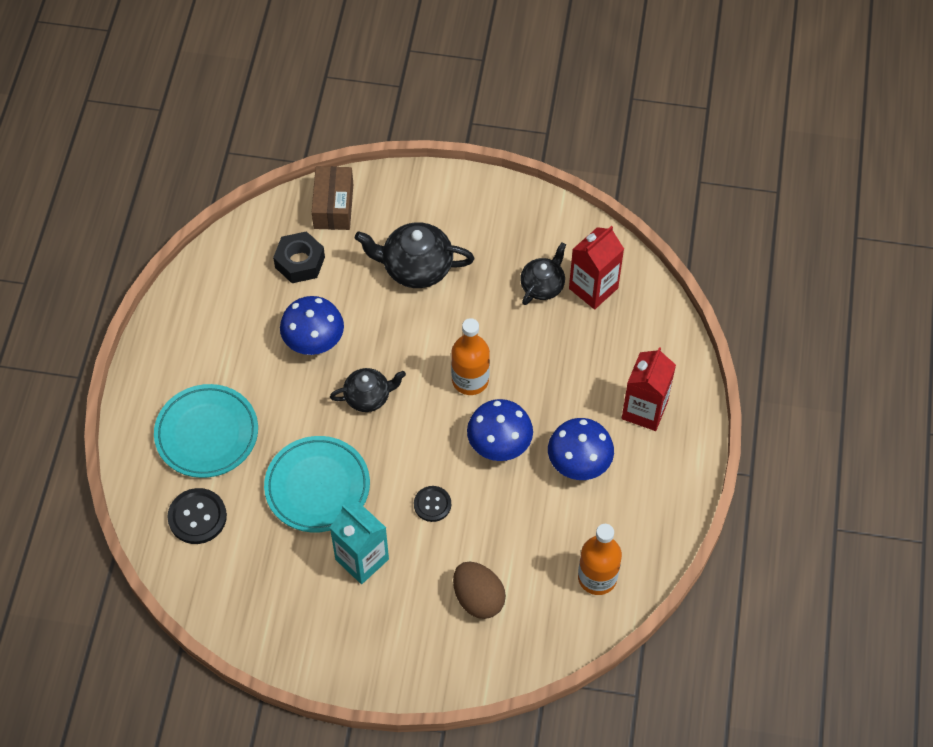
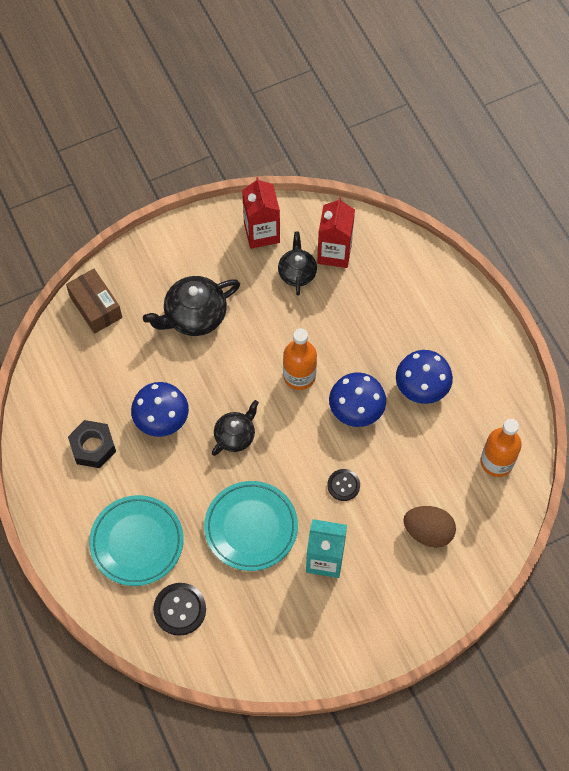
camera: 35 degrees left, 5 degrees up
(300, 262) = (104, 366): black nut -> black nut (93, 447)
(644, 410) = (437, 320): red carton -> red carton (261, 233)

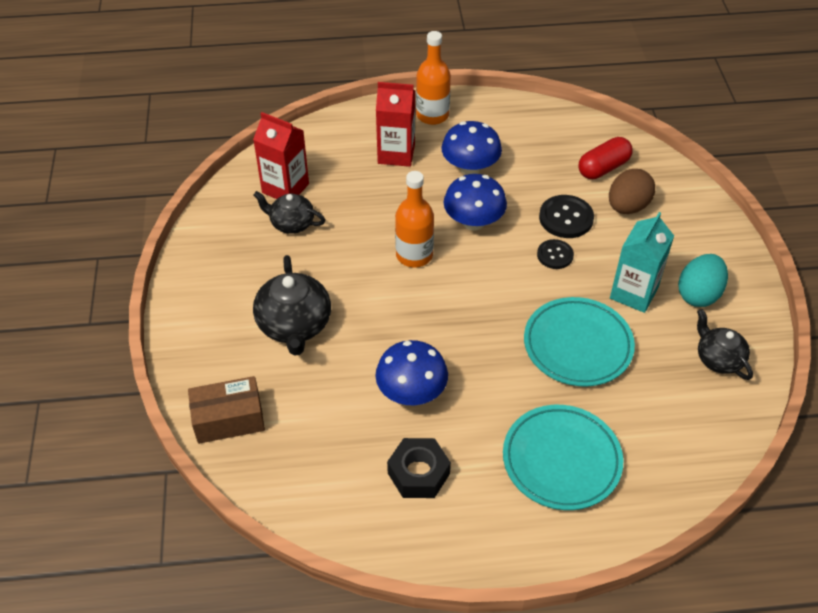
camera: 70 degrees left, 15 degrees down
(180, 609) = (659, 440): black button -> black button (566, 218)
(235, 435) = (461, 329): black teapot -> black teapot (718, 359)
(261, 233) = (226, 238): red carton -> red carton (396, 154)
(344, 613) = (698, 294): none -> turquoise egg
(471, 500) = (603, 168): none -> red capsule
(496, 462) = (570, 140): orange bottle -> orange bottle (432, 115)

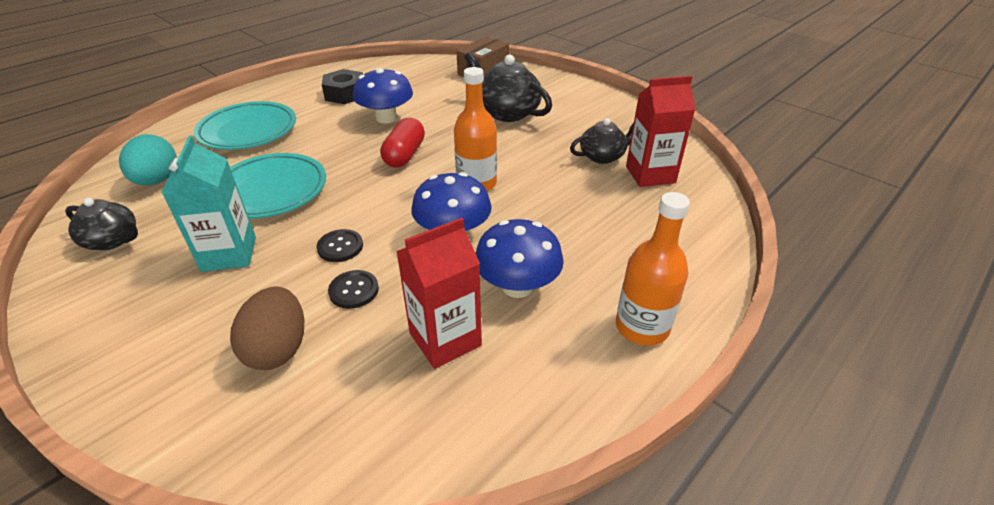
camera: 140 degrees right, 10 degrees down
(396, 154) = (611, 255): red carton -> red carton (445, 339)
(566, 218) = (354, 290): black button -> black button, size x0.65
(603, 168) = (345, 390): red capsule -> red capsule (404, 155)
(698, 294) = (144, 289): turquoise egg -> turquoise egg (157, 180)

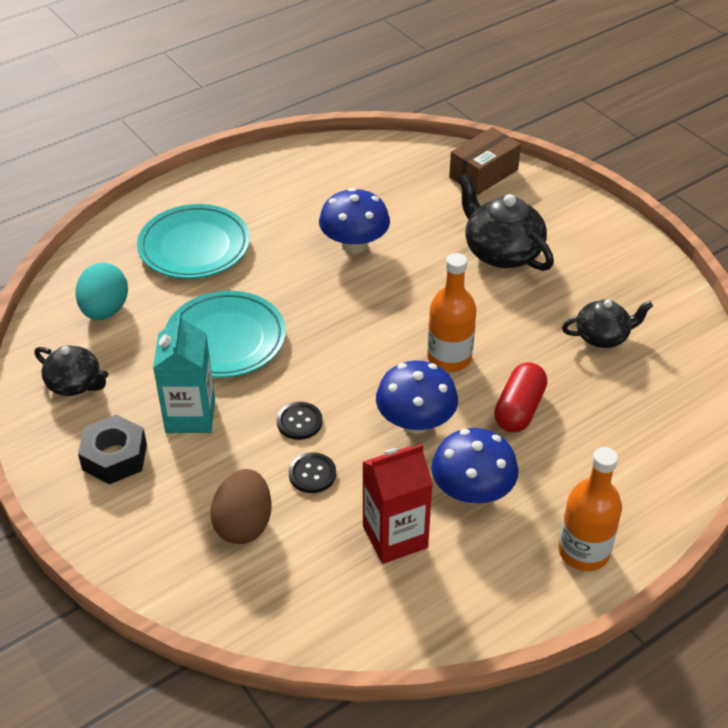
camera: 10 degrees right, 5 degrees up
(345, 94) = (306, 197): black nut -> black nut (114, 457)
(404, 155) = (372, 306): red capsule -> red capsule (519, 409)
(650, 174) = (651, 370): red carton -> none

